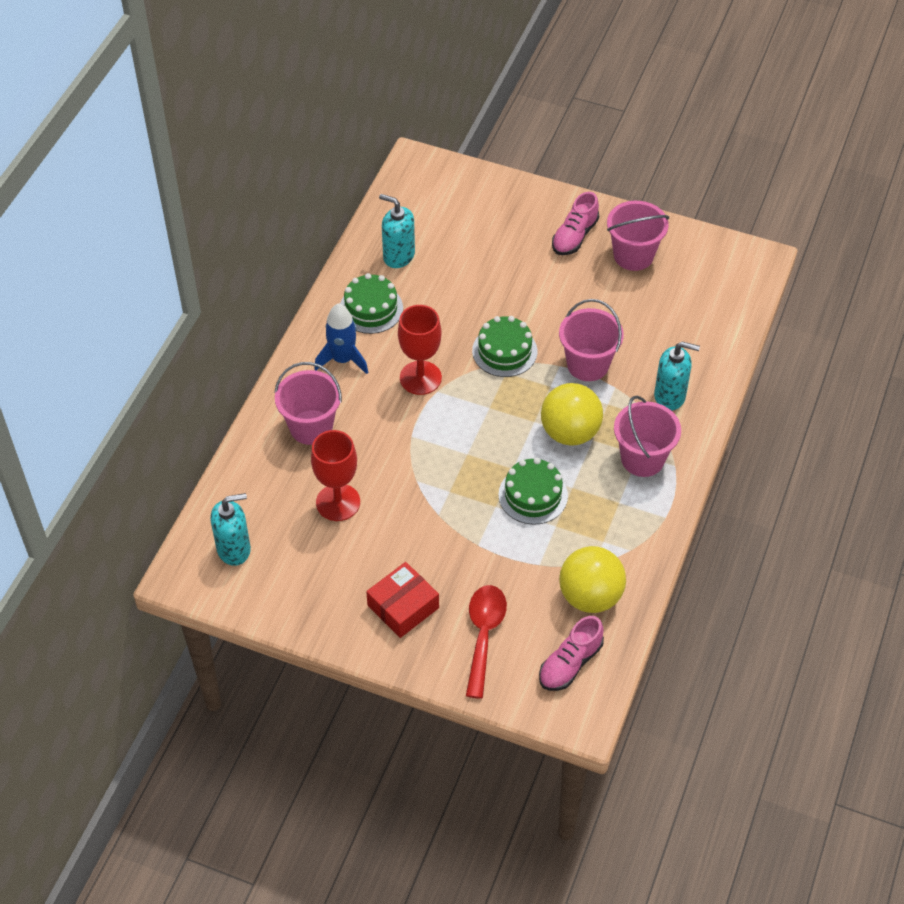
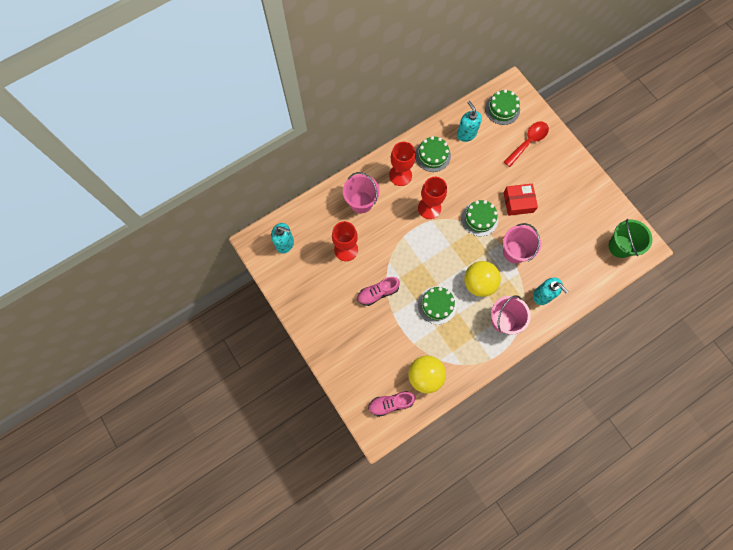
camera: 35 degrees right, 20 degrees up
(343, 359) = (400, 175): blue rocket -> red goblet
(403, 607) = (337, 323): red box -> red box (518, 202)
(425, 198) = (502, 109): none -> green cake
(483, 635) = (362, 362): red spoon -> red spoon (528, 142)
(574, 236) = (561, 175): pink shoe -> pink shoe (378, 293)
(633, 255) = (583, 205): pink bucket -> none
(723, 278) = (620, 246): none -> green bucket

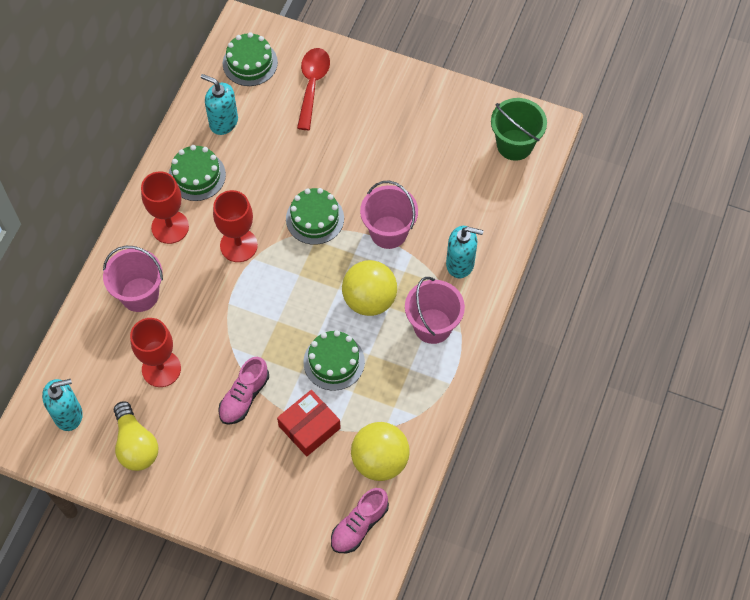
camera: 35 degrees left, 10 degrees down
(307, 282) = (136, 445): none -> yellow light bulb
(518, 202) = (351, 168): red box -> red box (309, 427)

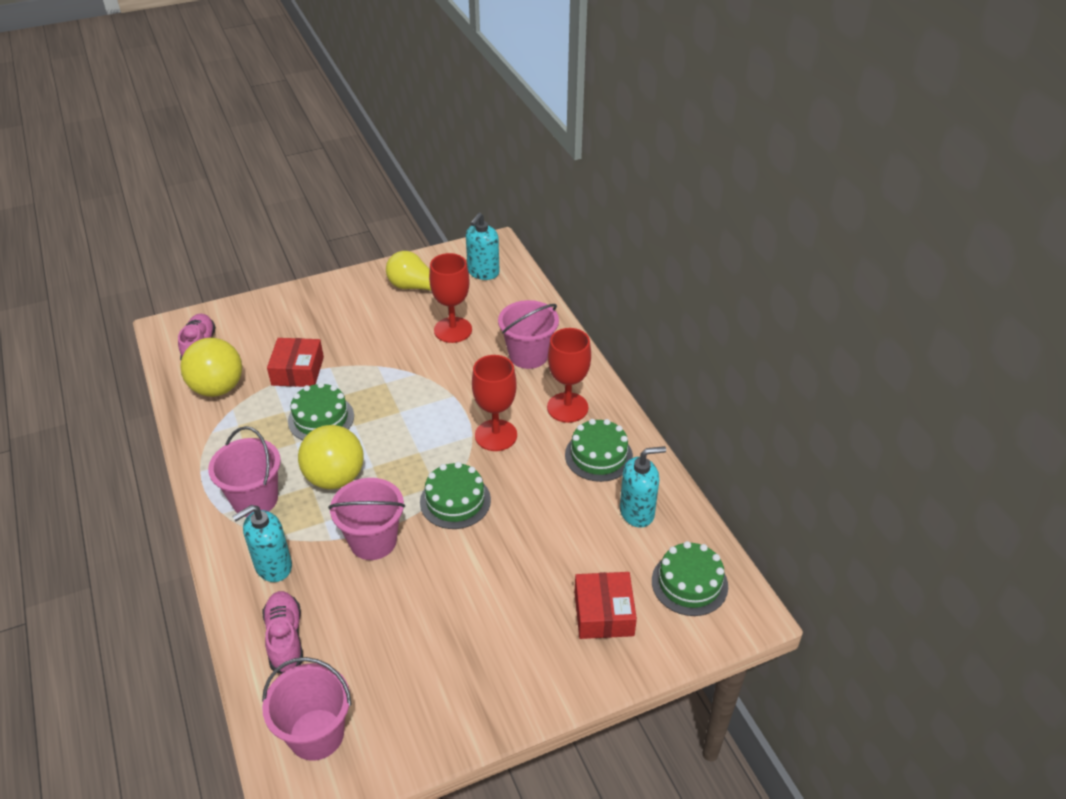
camera: 135 degrees right, 20 degrees down
(244, 397) = (370, 355): pink shoe -> pink shoe (285, 638)
(312, 85) = (603, 613): red spoon -> red box
(514, 145) = (316, 734): green bucket -> pink bucket

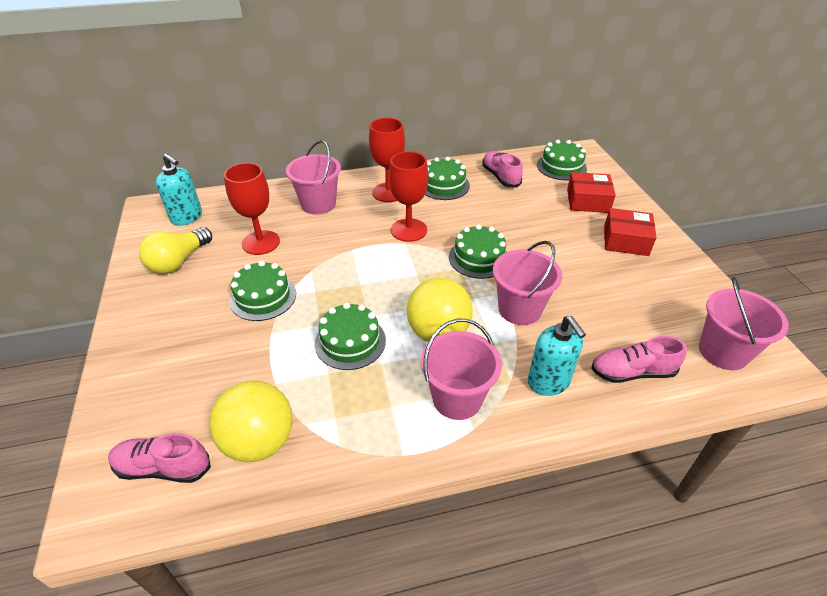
camera: 80 degrees left, 0 degrees up
(297, 371) = (264, 360): red box -> red box (625, 240)
(374, 351) = (263, 297): none -> green cake
(637, 512) = (500, 177): turquoise soap dispenser -> pink shoe

